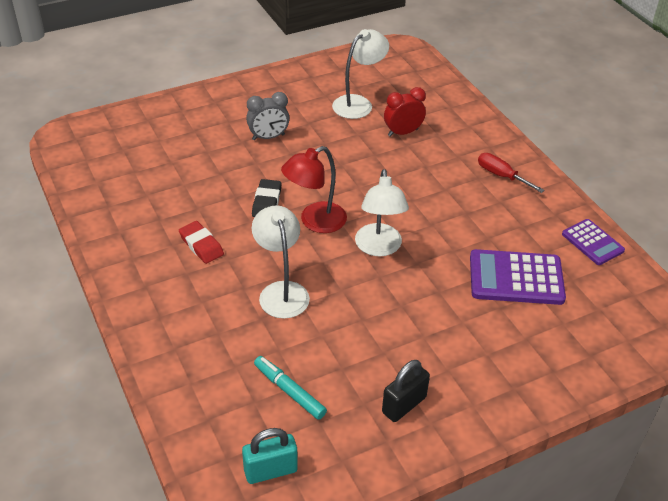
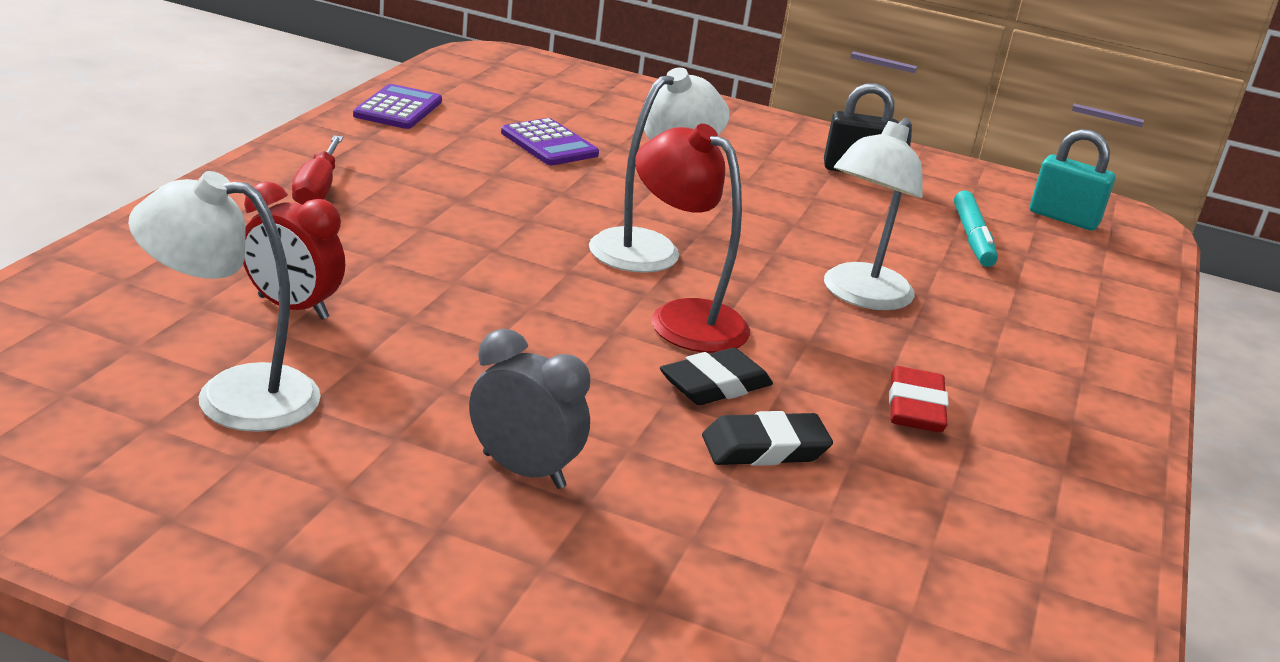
camera: 135 degrees left, 15 degrees down
(224, 191) = (764, 448): none -> black eraser
(315, 222) = (683, 318): red lamp -> red lamp turned 150 degrees counterclockwise
(516, 278) = (549, 144): purple calculator -> purple calculator, size x0.61

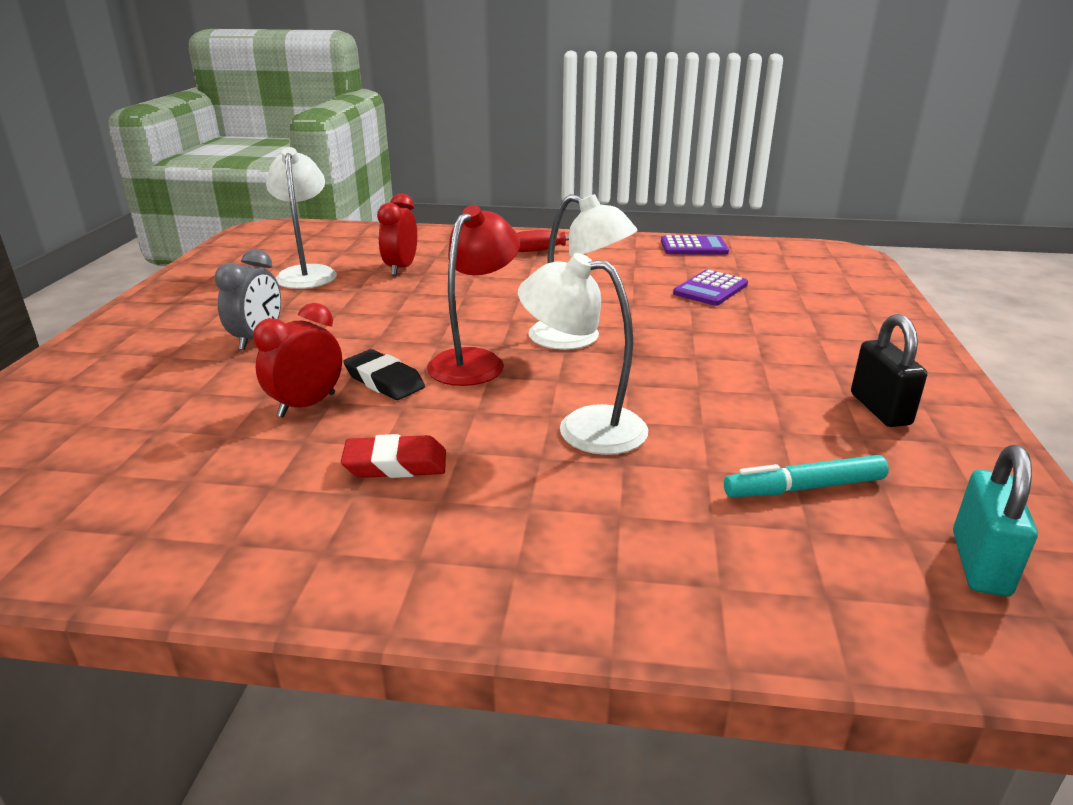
camera: 80 degrees right, 0 degrees up
(764, 448) = (307, 405): black eraser -> red clock

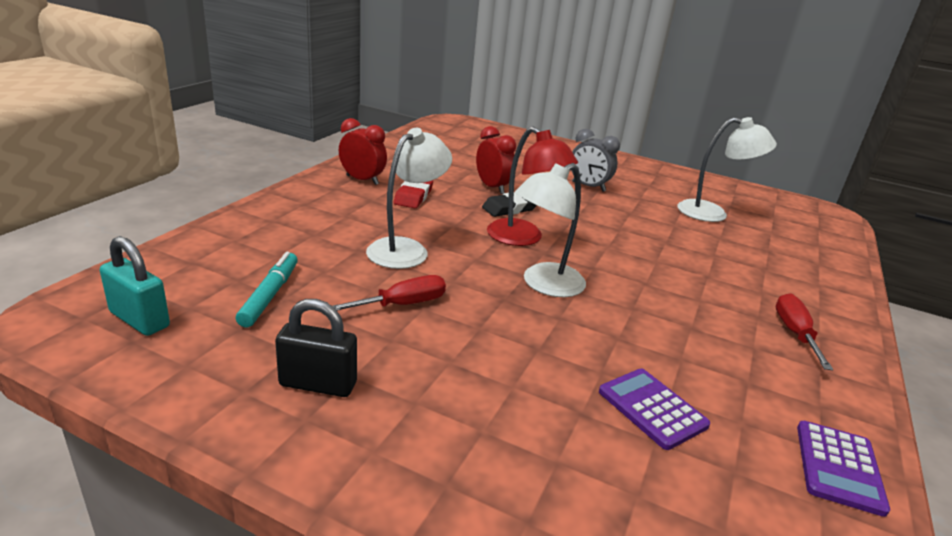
camera: 105 degrees right, 0 degrees up
(401, 268) = (725, 247): red clock -> red clock (362, 180)
(709, 401) = (402, 304): none -> red screwdriver

